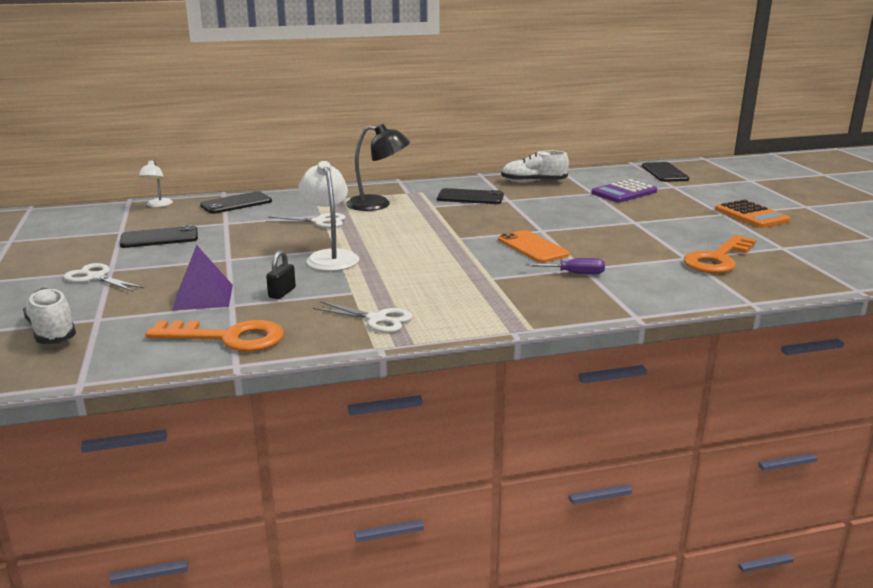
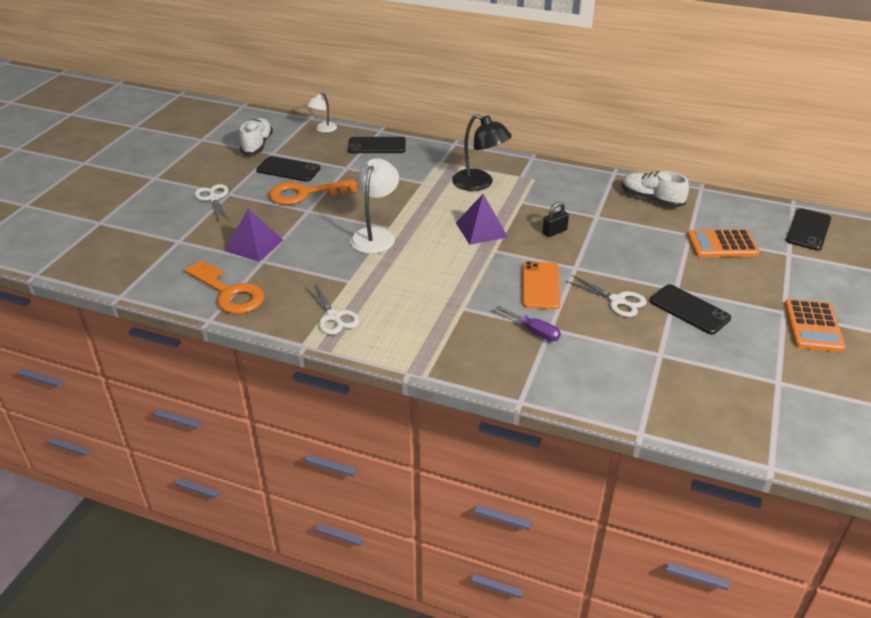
camera: 35 degrees right, 15 degrees up
(52, 331) = (146, 242): white shoe -> white shoe (257, 145)
(282, 293) = (304, 262): black padlock -> black padlock (554, 232)
(320, 222) = (412, 190): white scissors -> white scissors (617, 301)
(426, 229) = (481, 229): none -> purple pyramid
(470, 197) = (566, 201): black phone -> black phone (689, 309)
(624, 192) = (722, 244): purple calculator -> orange calculator
(717, 259) = (688, 369): orange key -> orange key (305, 193)

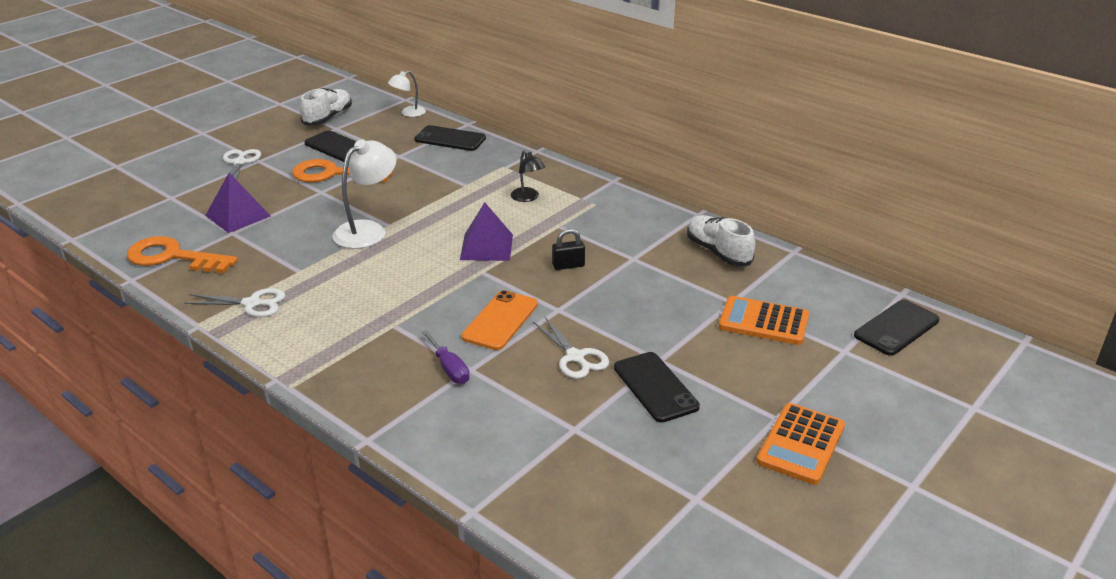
camera: 20 degrees right, 5 degrees down
(229, 292) = (173, 257): orange key -> orange key turned 135 degrees clockwise
(333, 317) = (252, 303): white scissors -> white scissors turned 75 degrees counterclockwise
(479, 184) = (528, 198): black lamp -> black lamp, size x0.58

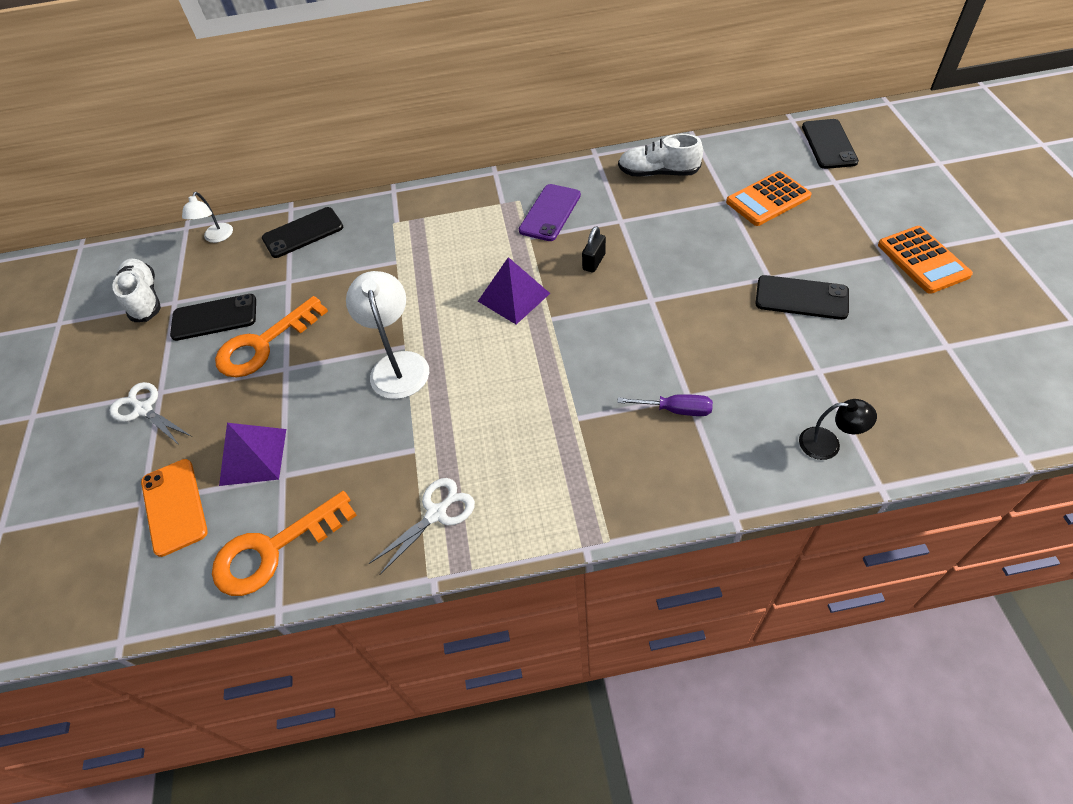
camera: 45 degrees left, 20 degrees up
(500, 320) = (634, 343): orange phone -> orange phone (174, 506)
(528, 198) = (464, 234): black lamp -> black lamp (828, 444)
(575, 357) = (726, 322): white scissors -> none
(599, 223) = (550, 213): none -> purple phone

